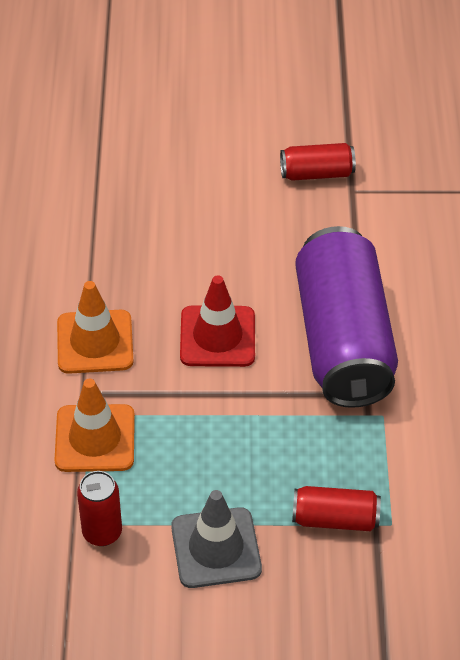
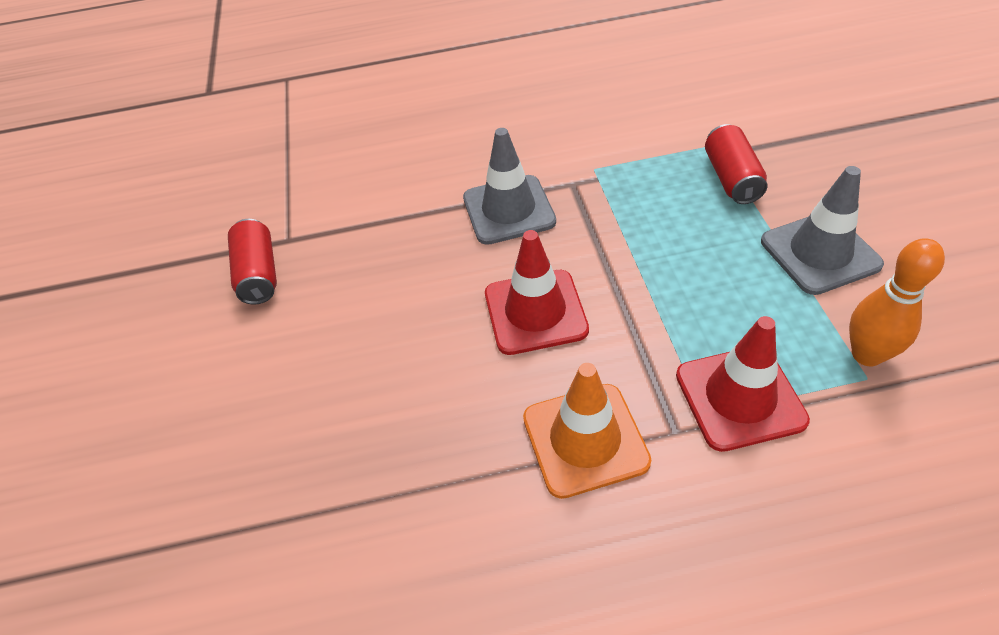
camera: 95 degrees left, 0 degrees up
(95, 438) = (739, 397): orange traffic cone -> red traffic cone
(102, 532) = (867, 354): red can -> orange bowling pin
(343, 340) = (508, 210): purple can -> grey traffic cone

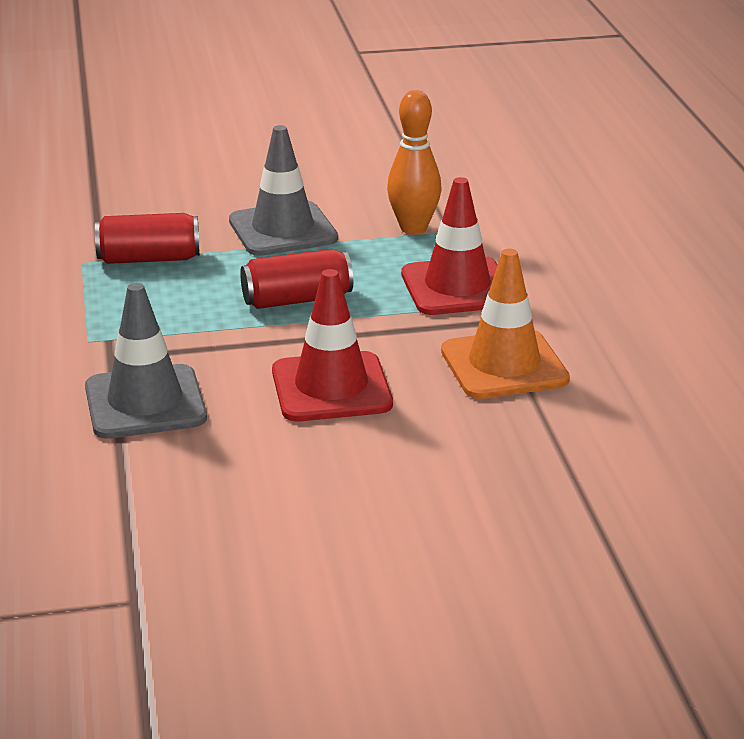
camera: 95 degrees left, 20 degrees down
(259, 274) = (206, 622): red can -> red can (297, 300)

